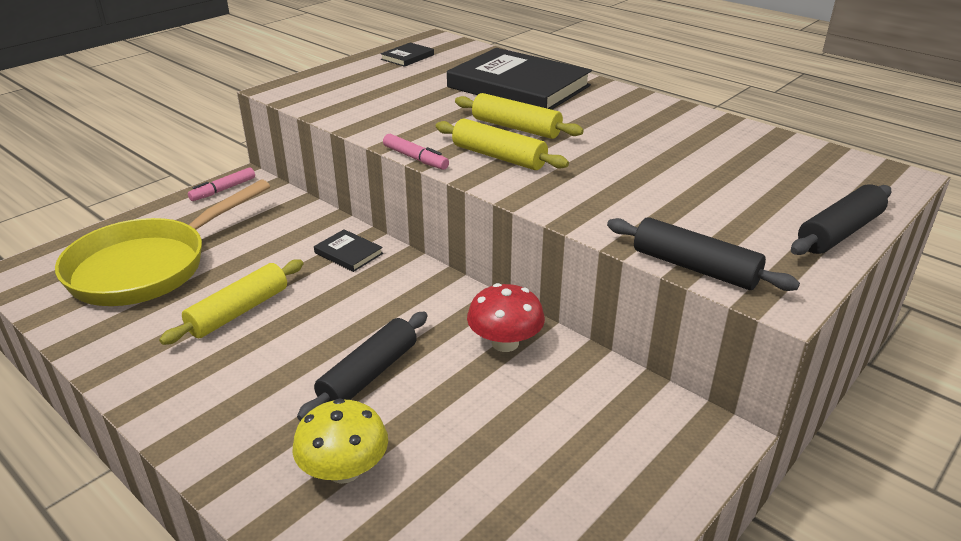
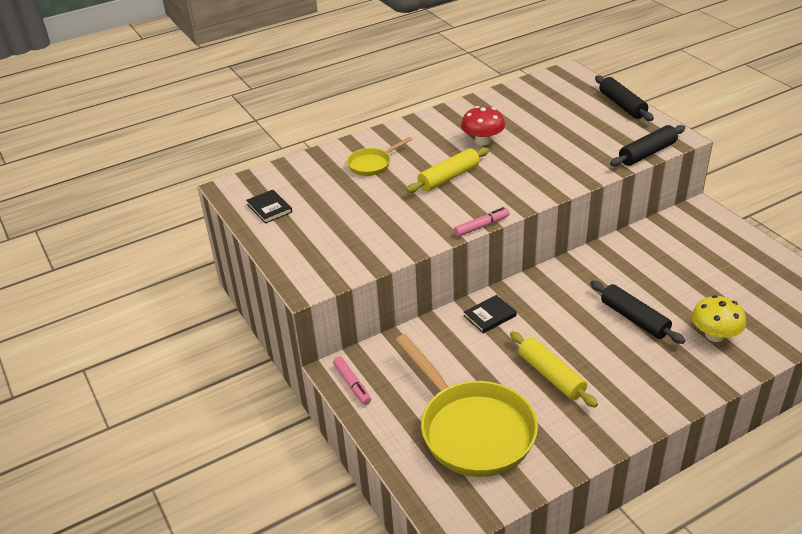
camera: 70 degrees left, 5 degrees up
(498, 157) = (493, 192): yellow rolling pin -> none
(505, 343) = (614, 261): red mushroom -> red mushroom (482, 141)
(518, 86) = (372, 164): black book -> yellow pan

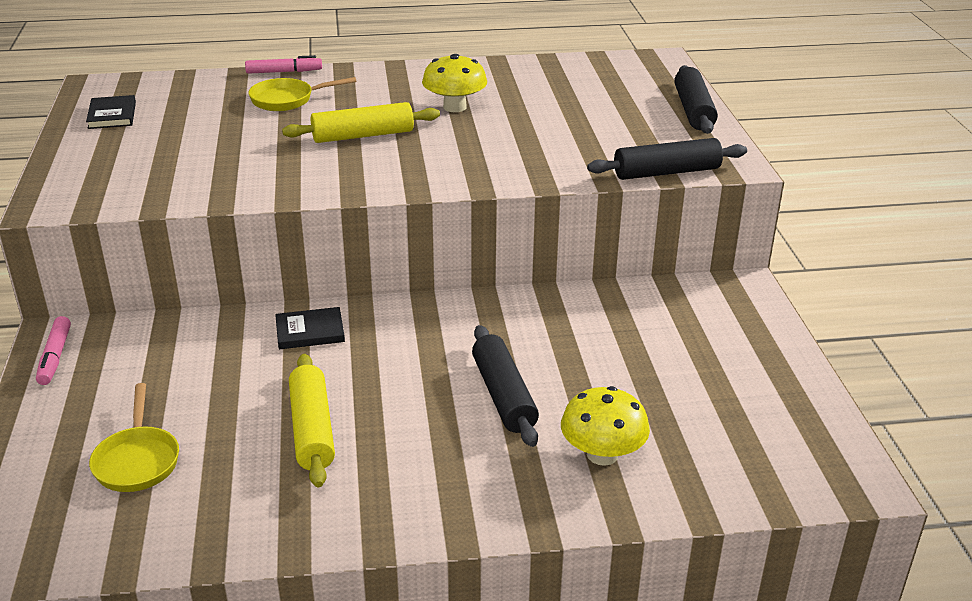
camera: 20 degrees right, 5 degrees down
(472, 429) = (137, 460): yellow pan -> yellow pan, size x0.48
(481, 226) = (338, 198): pink marker -> pink marker (284, 72)
(482, 141) = (454, 107): red mushroom -> yellow mushroom

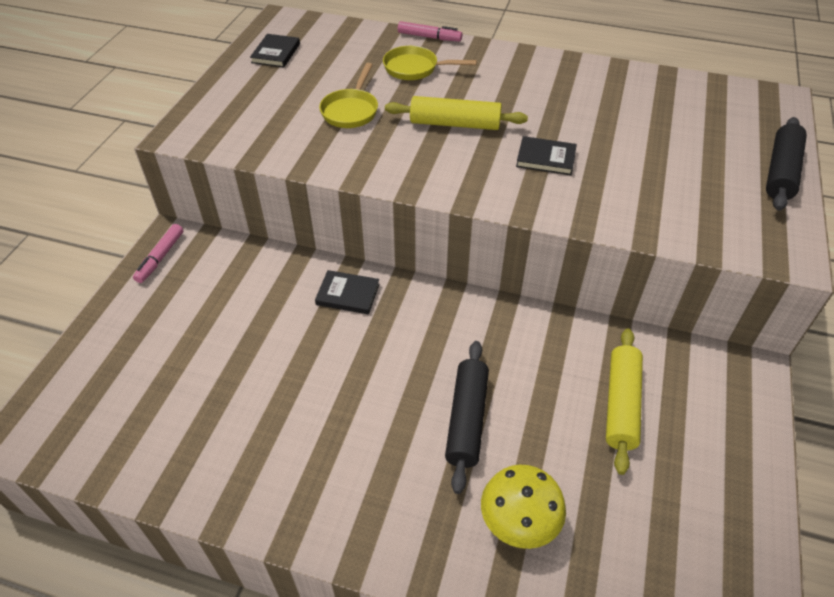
camera: 25 degrees right, 15 degrees up
(137, 460) = (162, 379): yellow pan -> yellow pan (351, 110)
(312, 429) = (298, 397): yellow rolling pin -> yellow rolling pin (621, 404)
(454, 107) = (551, 111): yellow mushroom -> none
(474, 143) = (546, 158): none -> black book
(666, 172) = (712, 245): black rolling pin -> none

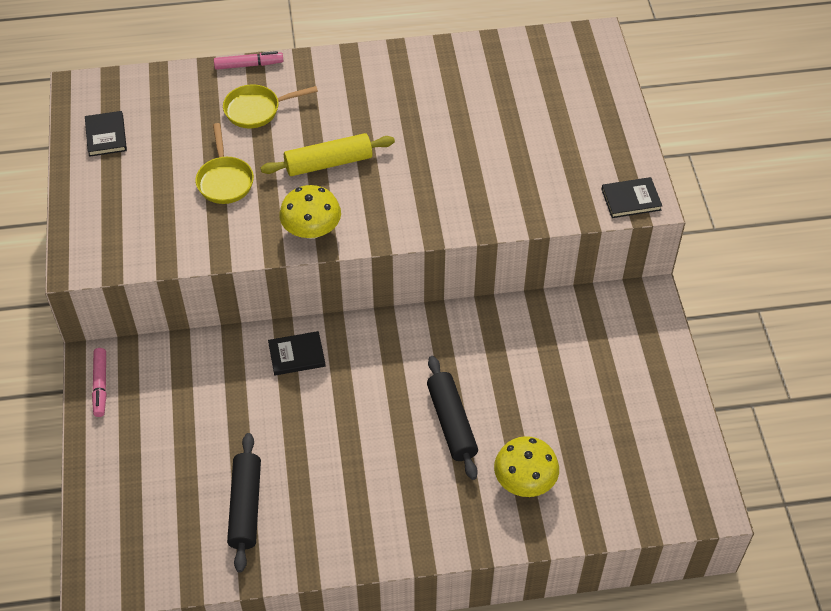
camera: 25 degrees left, 5 degrees up
(404, 172) = (311, 230): none -> yellow mushroom
(546, 158) = (425, 173): black book -> black book (631, 199)
(621, 404) = (561, 364): yellow rolling pin -> none
(780, 172) = (618, 121): black rolling pin -> black rolling pin (245, 507)

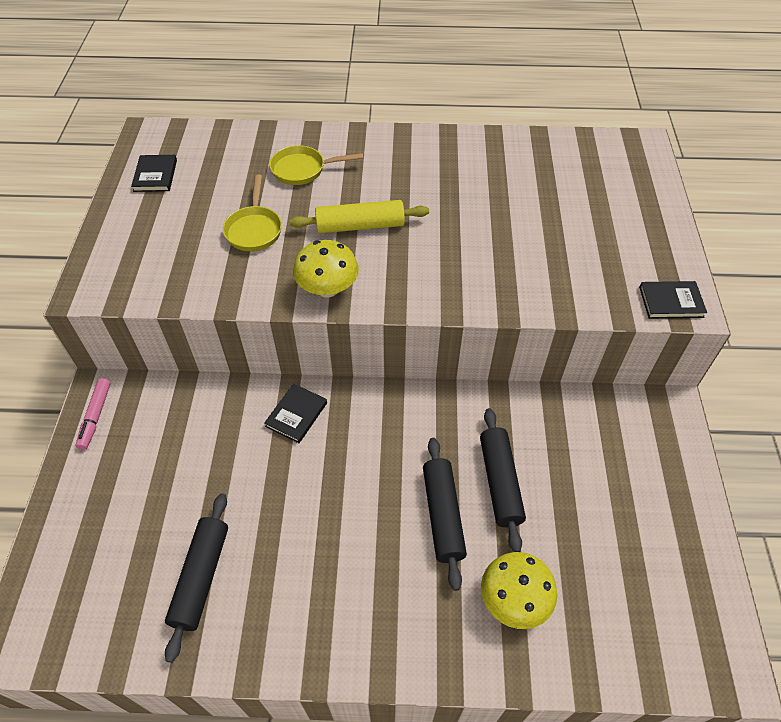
camera: 10 degrees right, 0 degrees up
(249, 65) = (306, 131): pink marker -> none
(297, 355) = (296, 414): black book -> black book turned 60 degrees counterclockwise
(499, 387) = (500, 482): none -> black rolling pin

